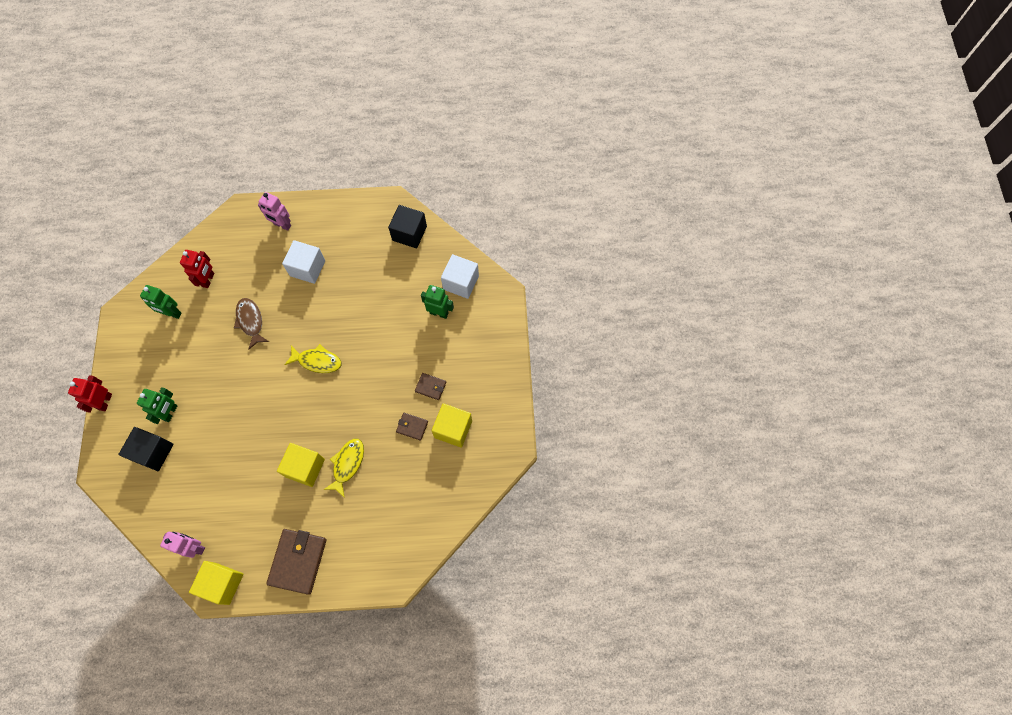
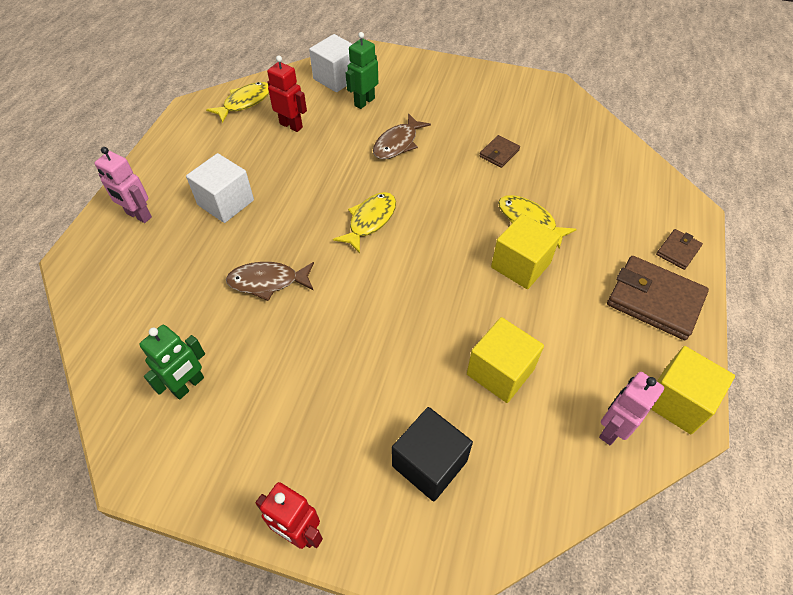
camera: 70 degrees left, 15 degrees down
(170, 412) = (368, 422): green robot -> none
(208, 280) = (162, 322): red robot -> red robot (291, 125)
(282, 225) = (138, 215): pink robot -> pink robot turned 75 degrees clockwise
(399, 352) = (397, 143): none -> brown fish
(409, 233) = (245, 102): black cube -> yellow fish
(430, 387) = (454, 128): brown wallet -> brown wallet (678, 251)
(453, 429) = (514, 122): yellow cube -> yellow cube (500, 372)

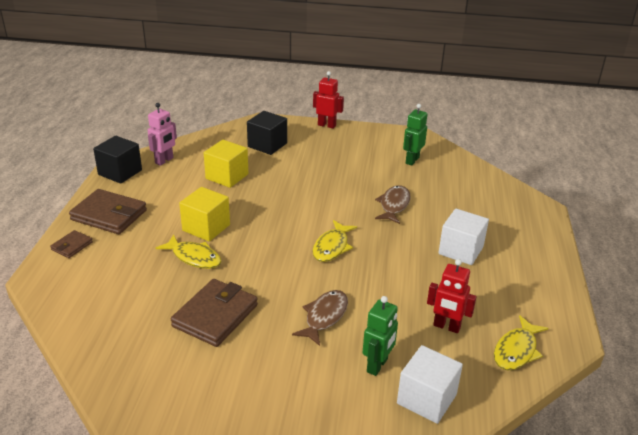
camera: 170 degrees right, 20 degrees down
(138, 215) = (523, 236): pink robot -> none
(267, 282) = (394, 205): brown fish -> brown fish turned 60 degrees counterclockwise
(499, 153) = (215, 315): brown wallet -> brown wallet, size x1.97
(677, 401) = (120, 172): yellow cube -> black cube

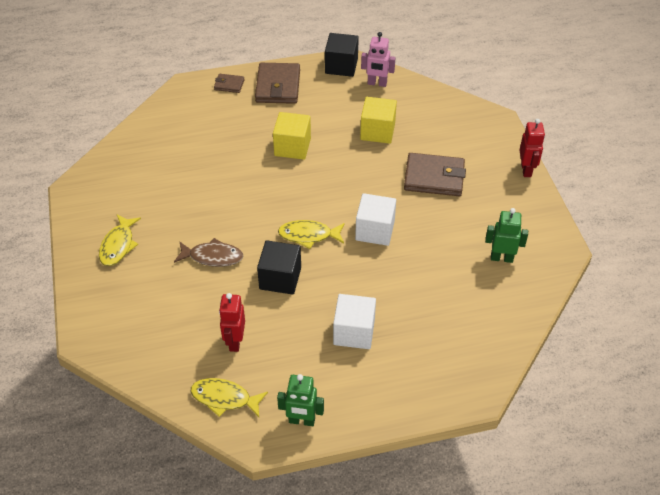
camera: 70 degrees right, 15 degrees up
(194, 257) = (249, 155): yellow fish -> yellow fish (118, 245)
(215, 315) = (186, 192): brown wallet -> brown wallet (434, 177)
(267, 145) = (452, 139): black cube -> black cube (280, 278)
(377, 365) = (169, 305): green robot -> green robot (301, 421)
(394, 205) = (403, 263): brown fish -> none
(426, 399) = (144, 344): white cube -> white cube (375, 230)

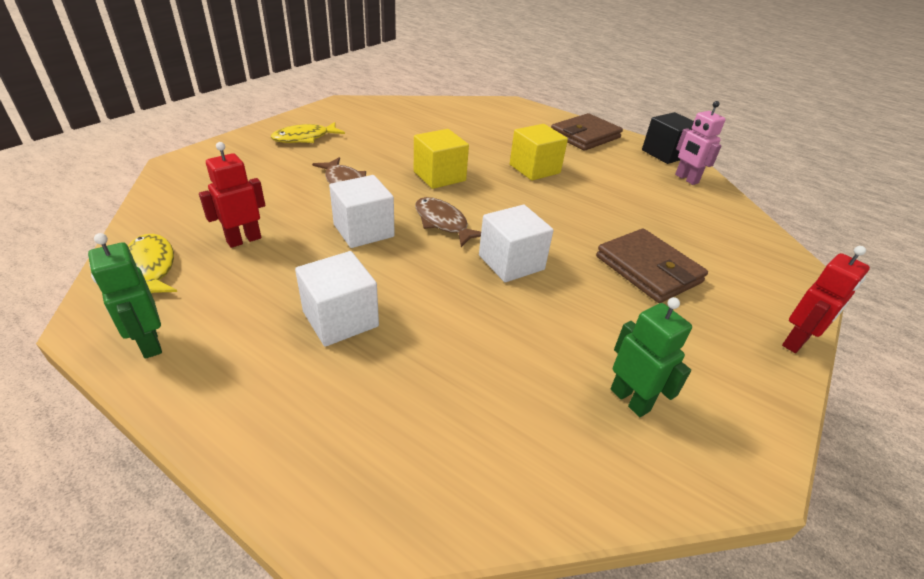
camera: 45 degrees right, 10 degrees down
(229, 85) = (546, 117): brown wallet -> none
(280, 278) = (363, 230): black cube -> white cube
(308, 235) = (443, 223): yellow fish -> brown fish
(377, 131) = (635, 204): yellow cube -> yellow cube (439, 176)

